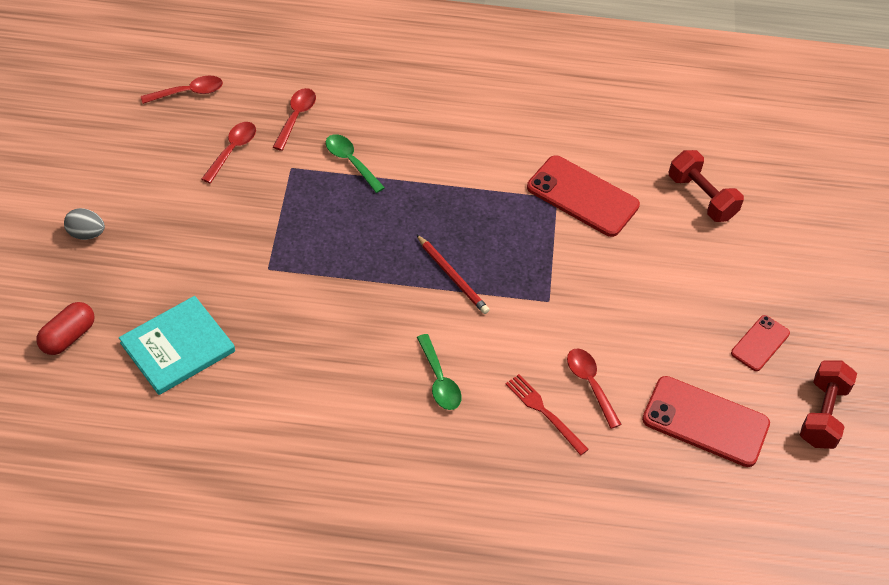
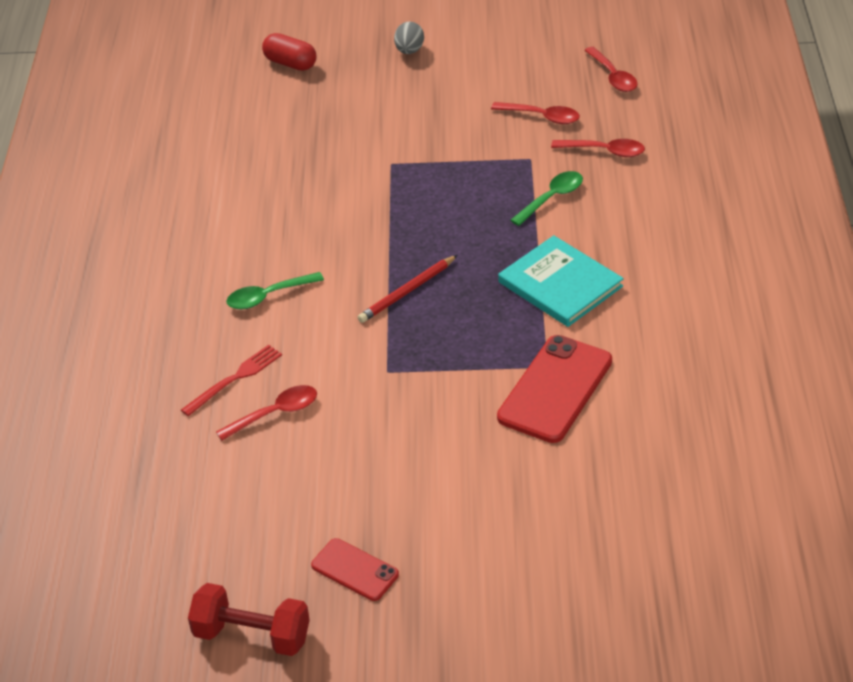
camera: 90 degrees right, 10 degrees down
(177, 347) = (287, 124): turquoise book -> turquoise book (560, 284)
(701, 197) = (587, 505): red dumbbell -> none
(705, 422) = (232, 518): red phone -> none

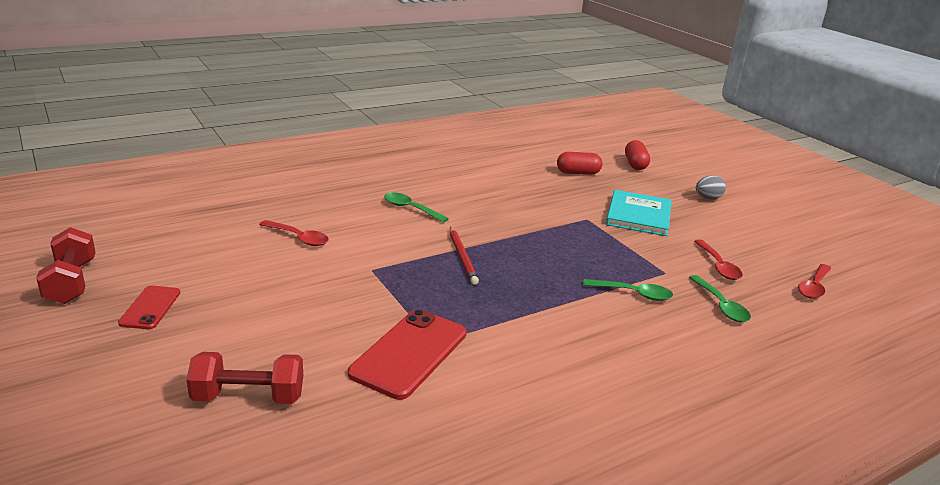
camera: 55 degrees right, 15 degrees down
(235, 379) = (323, 216): red fork -> none
(277, 120) = (578, 173): none -> red capsule
(407, 292) = (462, 257): red pencil -> red pencil turned 120 degrees counterclockwise
(555, 389) = (409, 353): red phone -> red phone turned 60 degrees counterclockwise
(559, 518) = (248, 397): none -> red dumbbell
(560, 284) = (538, 323): turquoise book -> turquoise book (638, 215)
(604, 151) = (721, 305): red spoon -> green spoon

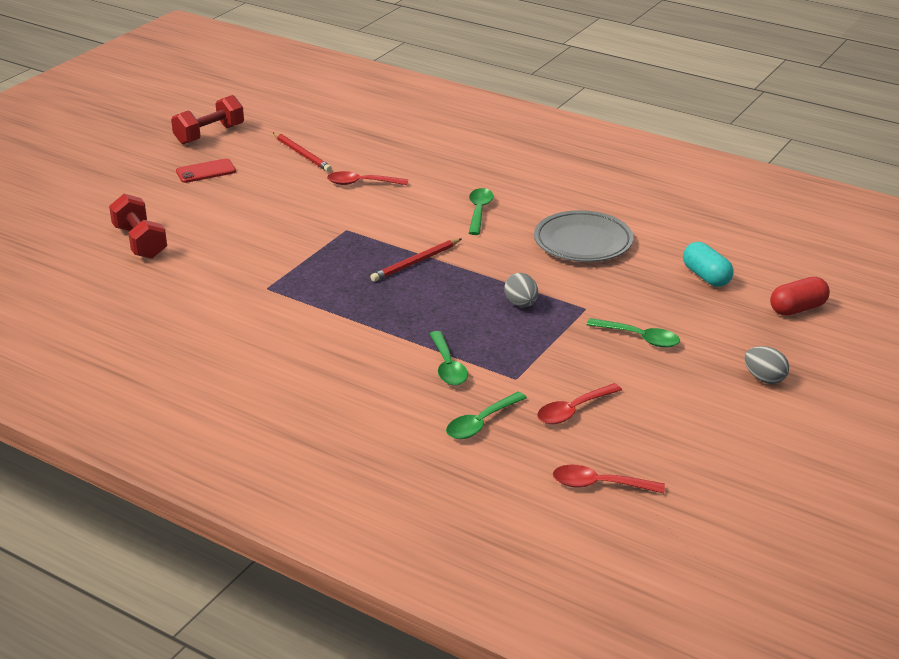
camera: 65 degrees right, 5 degrees up
(201, 247) = (302, 154): none -> red pencil
(299, 238) = (361, 183): red spoon -> red spoon turned 90 degrees clockwise
(409, 353) = (241, 282): red phone -> none
(497, 191) = (583, 242): none -> grey plate
(563, 238) = (521, 304): none -> grey egg
(578, 173) = (706, 276): red capsule -> turquoise capsule
(638, 215) = (639, 338): turquoise book -> green spoon

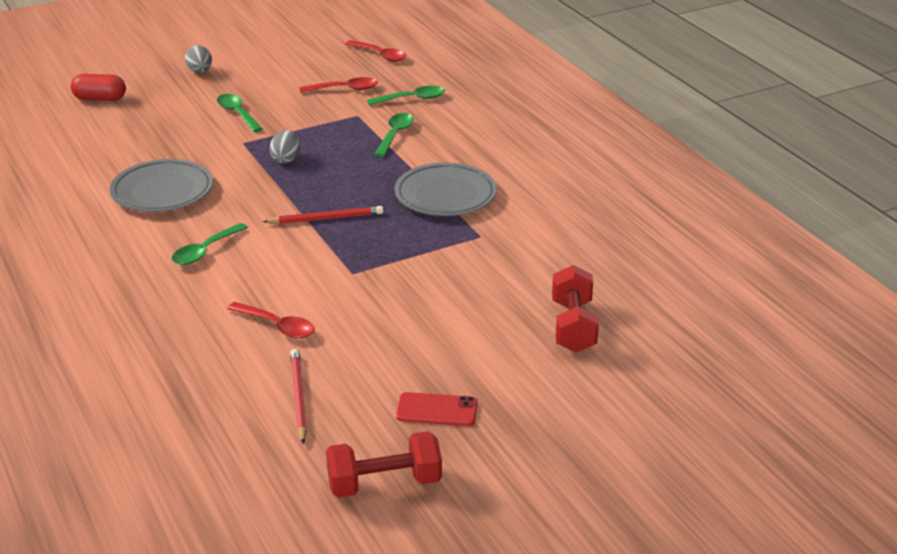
camera: 150 degrees left, 0 degrees up
(331, 315) = (445, 195): none -> grey plate
(706, 276) = (118, 137): turquoise capsule -> none

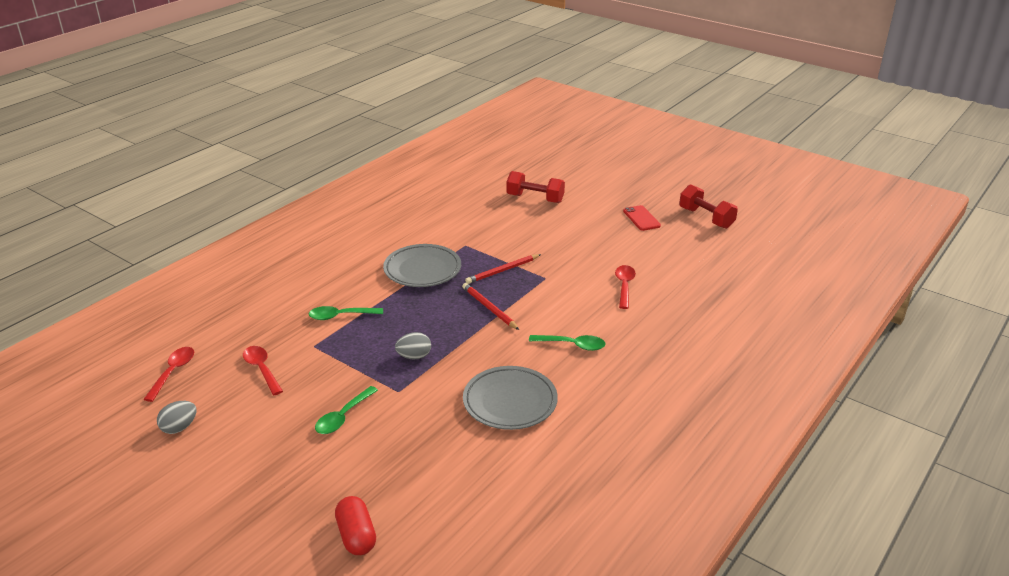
camera: 115 degrees left, 0 degrees up
(200, 71) = (254, 485): grey egg -> grey egg (179, 428)
(298, 397) = (676, 259): red pencil -> red pencil (502, 271)
(412, 99) = (268, 326): green spoon -> none
(573, 326) = (535, 198): red dumbbell -> red dumbbell turned 45 degrees clockwise

